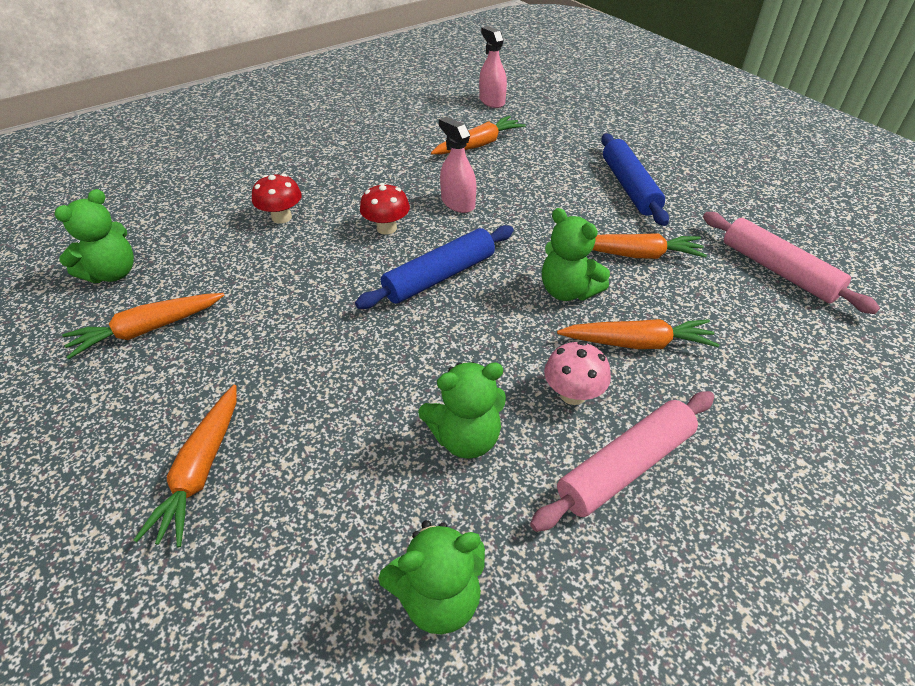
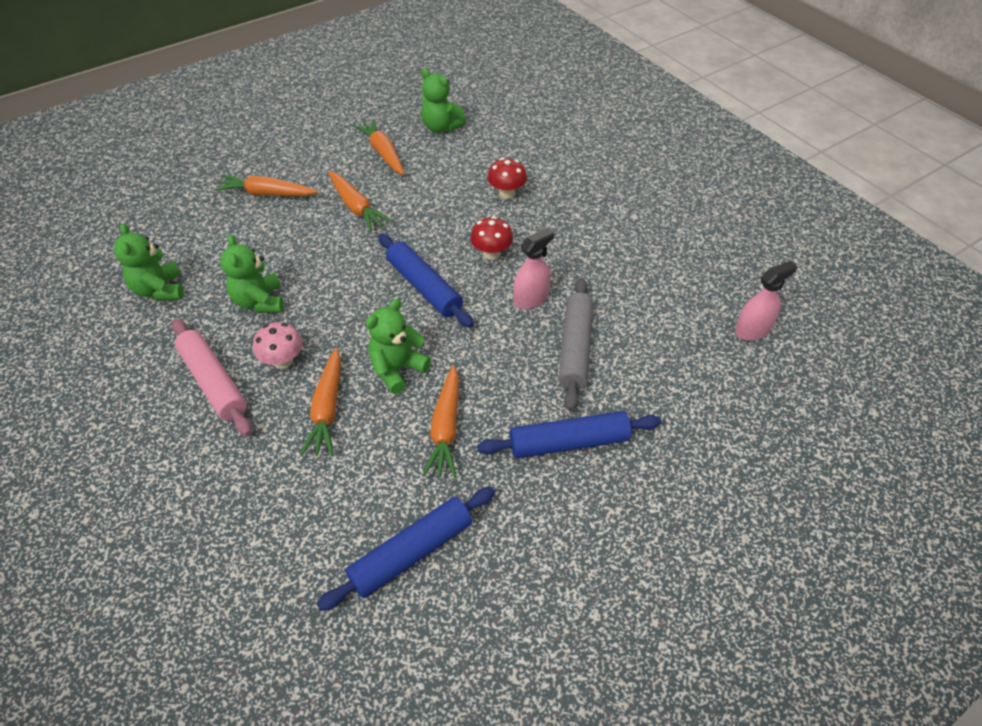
camera: 90 degrees right, 5 degrees up
(478, 145) = (644, 315): orange carrot -> orange carrot (356, 207)
(522, 180) = (575, 348): none -> grey rolling pin
(778, 271) = (411, 552): pink rolling pin -> blue rolling pin

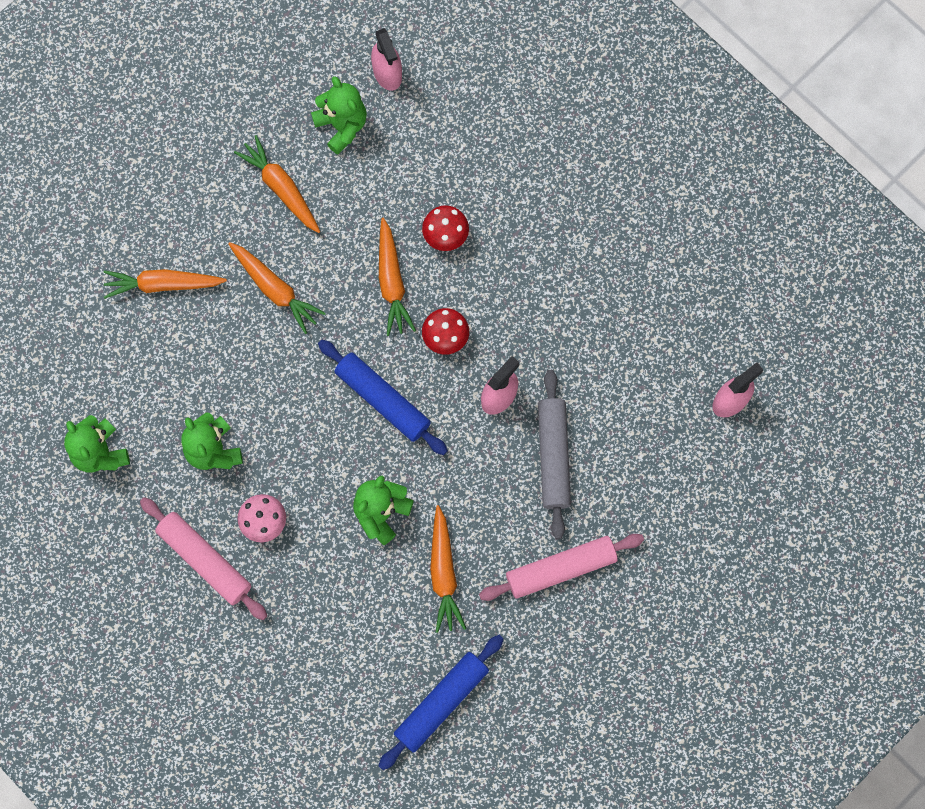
camera: 10 degrees left, 25 degrees up
(327, 408) = (326, 571): orange carrot -> orange carrot (392, 282)
(441, 127) = (342, 126): green teddy bear -> green teddy bear turned 150 degrees counterclockwise
(483, 106) = (387, 73): none -> pink spray bottle
(569, 442) = (561, 569): blue rolling pin -> pink rolling pin

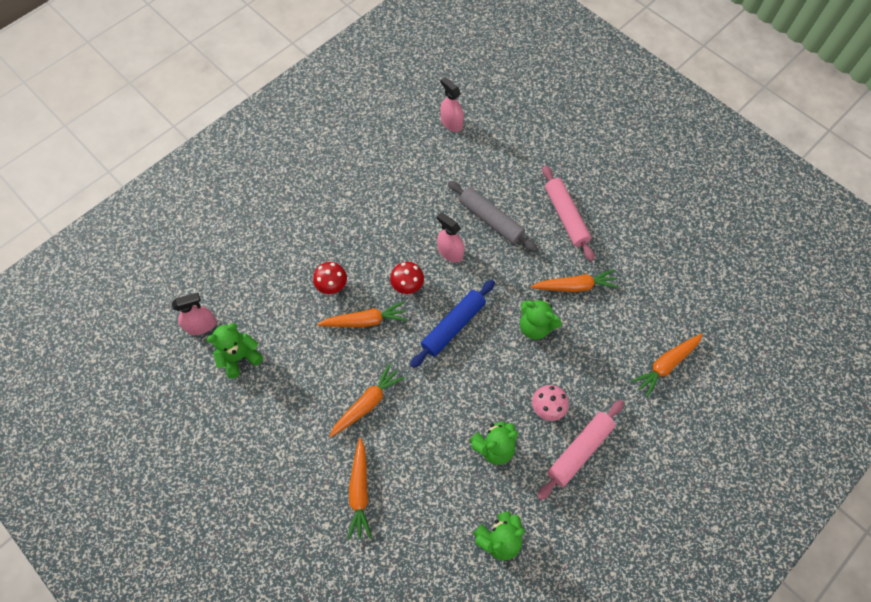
camera: 90 degrees left, 10 degrees down
(281, 188) = (286, 400): orange carrot -> orange carrot (666, 365)
(441, 702) = (663, 287): blue rolling pin -> none
(553, 456) = (490, 220): grey rolling pin -> grey rolling pin turned 45 degrees clockwise

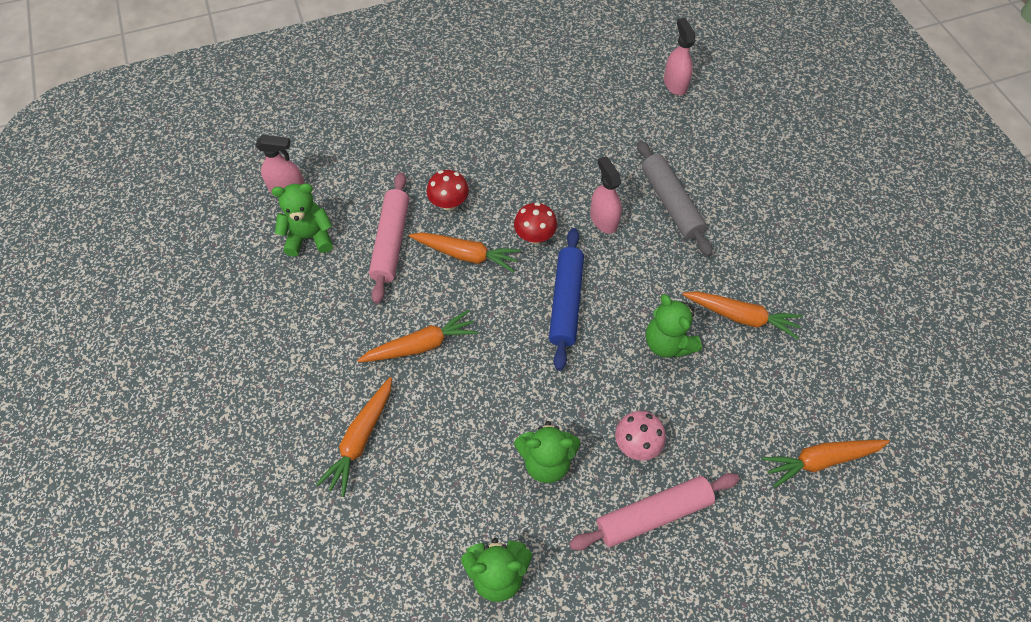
camera: 25 degrees right, 5 degrees down
(453, 326) = (566, 302): blue rolling pin -> blue rolling pin turned 60 degrees counterclockwise
(566, 216) = (768, 233): pink rolling pin -> pink rolling pin (391, 242)

